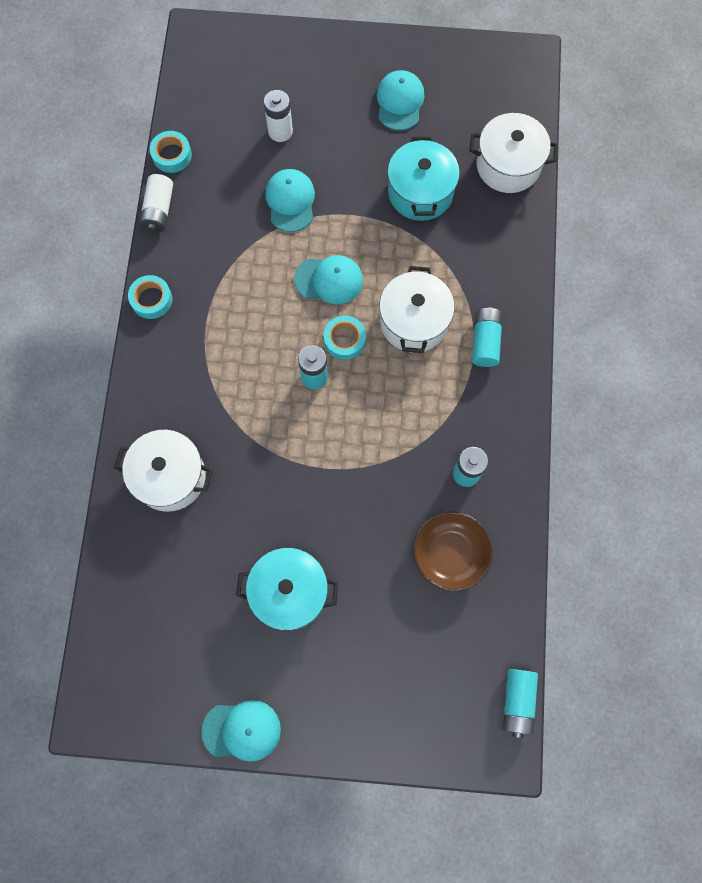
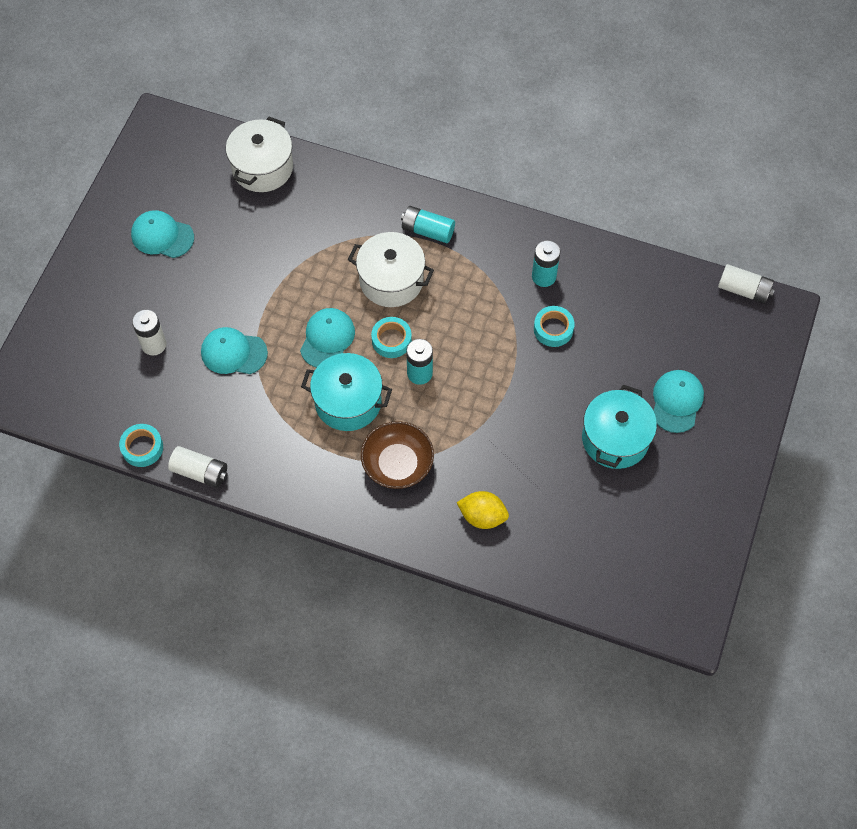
camera: 75 degrees left, 10 degrees down
(151, 299) = (296, 498): turquoise tape -> turquoise tape (553, 329)
(170, 477) = (482, 516): white pot -> yellow lemon
(242, 730) = (727, 503): turquoise cap -> turquoise cap (676, 401)
(420, 192) = (264, 243): turquoise pot -> turquoise pot (348, 402)
(450, 554) = (611, 307): brown bowl -> brown bowl (397, 463)
(517, 701) = (743, 290): turquoise battery -> white battery

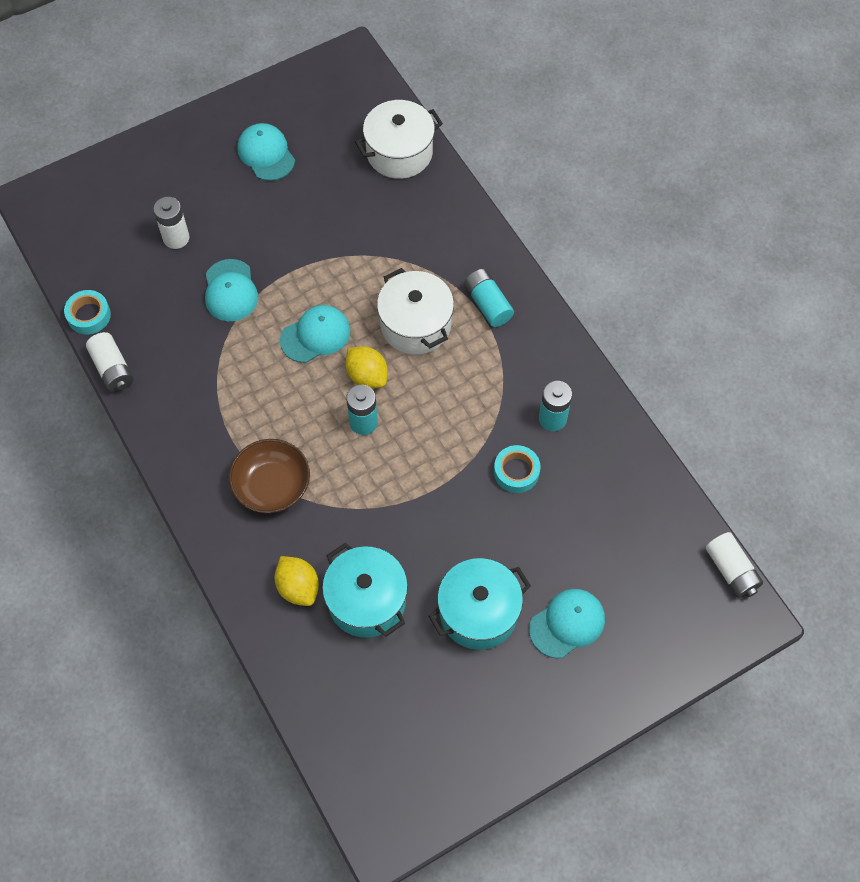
camera: 40 degrees right, 0 degrees up
(233, 353) = (230, 291): turquoise cap -> turquoise cap turned 150 degrees counterclockwise
(348, 402) = (281, 401): turquoise pot -> turquoise pot (367, 601)
(391, 340) = (367, 376): turquoise tape -> yellow lemon

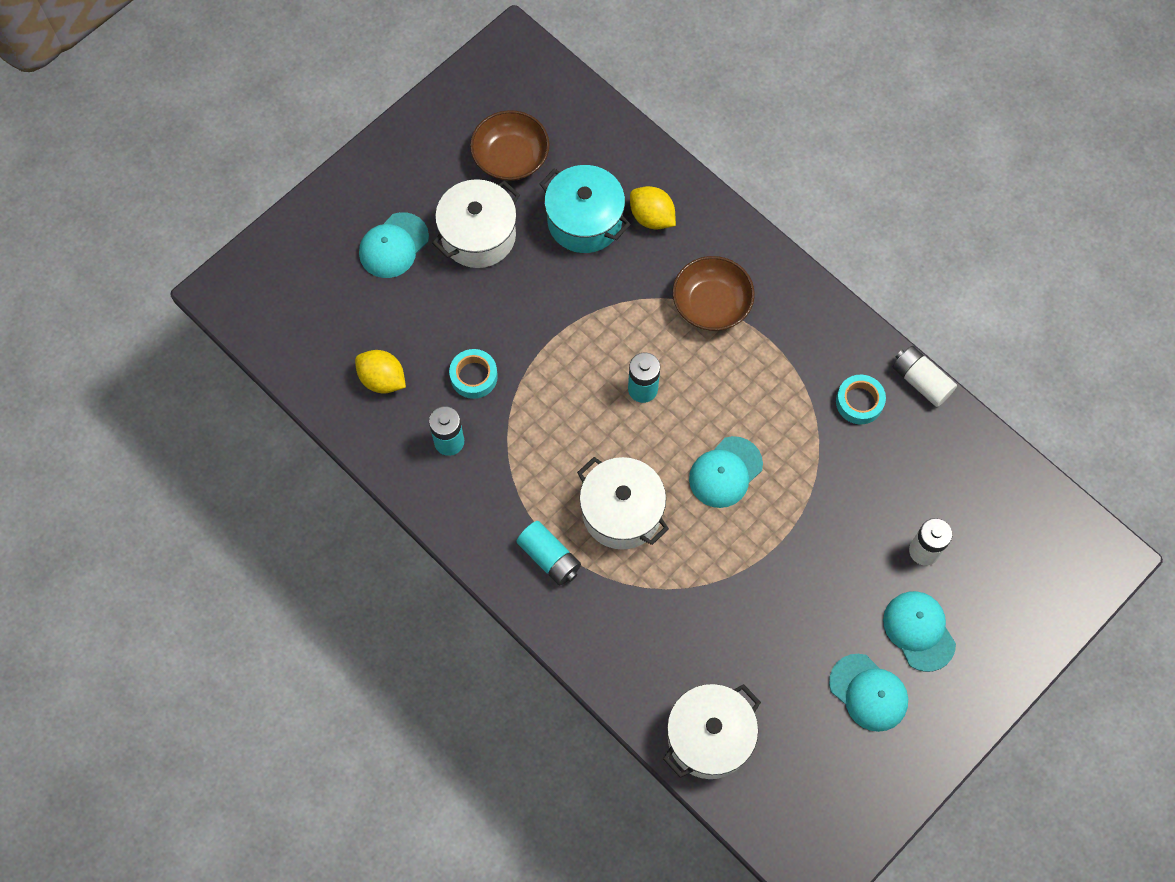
camera: 165 degrees right, 5 degrees up
(89, 315) = (974, 433): turquoise tape -> turquoise tape (859, 402)
(230, 291) = (837, 501): turquoise cap -> turquoise cap (919, 631)
(367, 376) = (655, 440): yellow lemon -> yellow lemon (382, 379)
(423, 693) = (510, 157): none -> brown bowl
(478, 612) = (478, 235): turquoise pot -> white pot
(731, 570) = (244, 331): white battery -> none

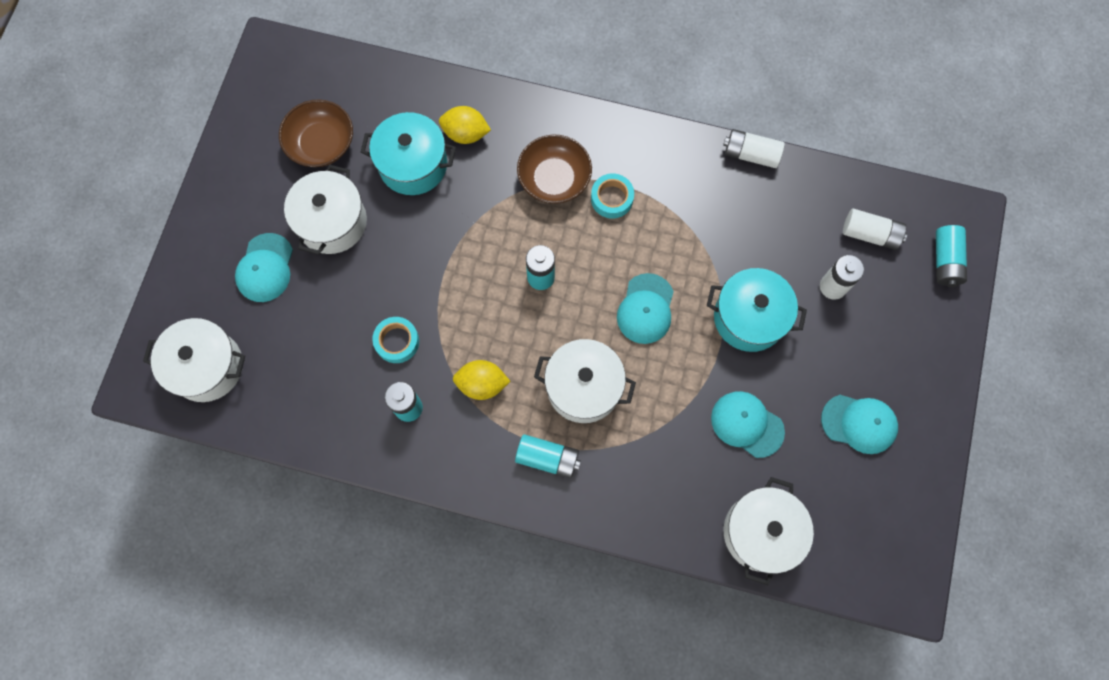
camera: 30 degrees left, 5 degrees up
(292, 307) = (207, 367): none -> white pot
(382, 379) = (321, 386): yellow lemon -> yellow lemon (482, 384)
(821, 535) = (749, 318): none -> turquoise pot
(859, 402) = (714, 196): turquoise tape -> turquoise tape (612, 198)
(919, 631) = (867, 352): turquoise cap -> turquoise cap (747, 424)
(994, 521) = (870, 234): none -> white battery
(1056, 588) = (945, 261): none -> turquoise battery

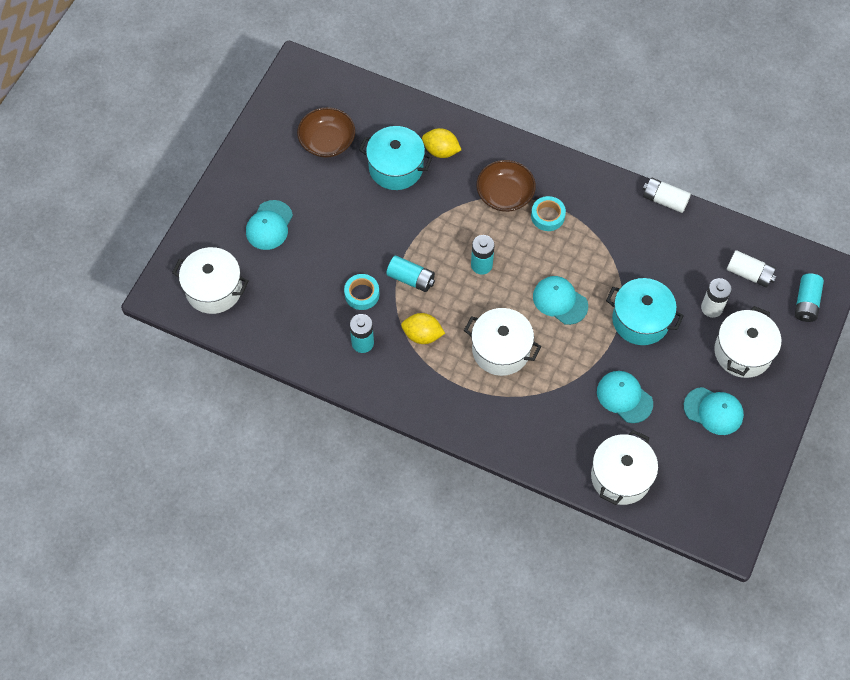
camera: 10 degrees right, 10 degrees down
(332, 222) = (326, 200): white pot -> white pot (742, 352)
(547, 458) = (464, 396): turquoise battery -> turquoise battery (411, 279)
(645, 309) = (560, 301): turquoise cap -> turquoise cap turned 105 degrees clockwise

